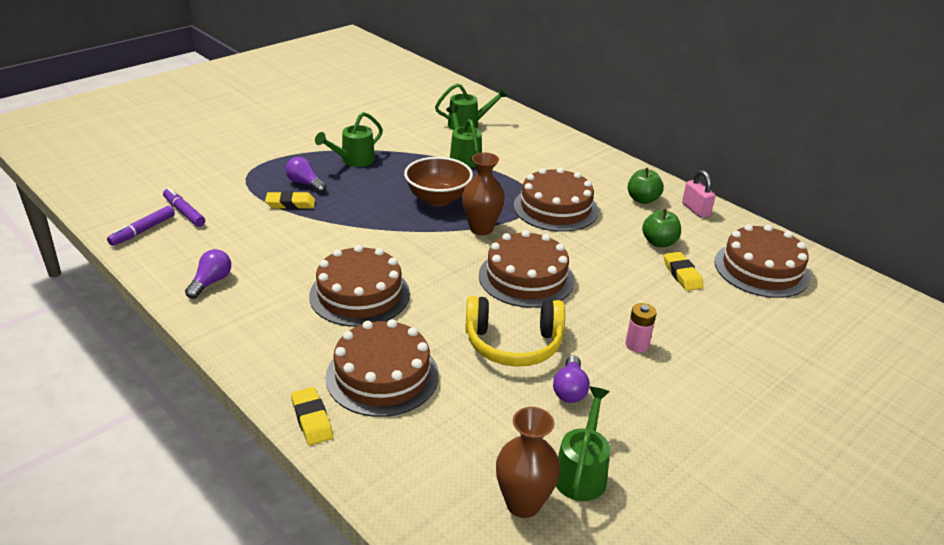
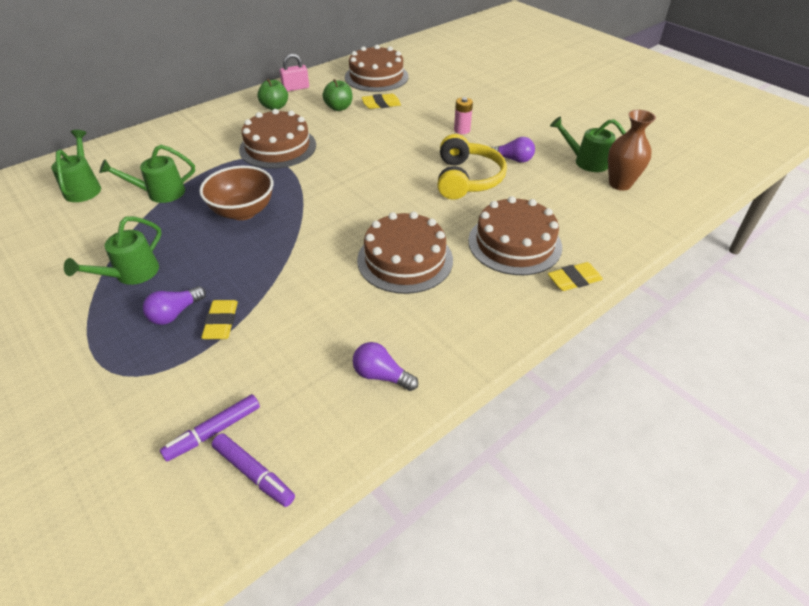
camera: 85 degrees left, 10 degrees up
(353, 160) = (131, 274): green watering can -> green watering can turned 75 degrees clockwise
(481, 228) = (303, 187): brown vase -> none
(526, 277) = (382, 168): brown cake -> none

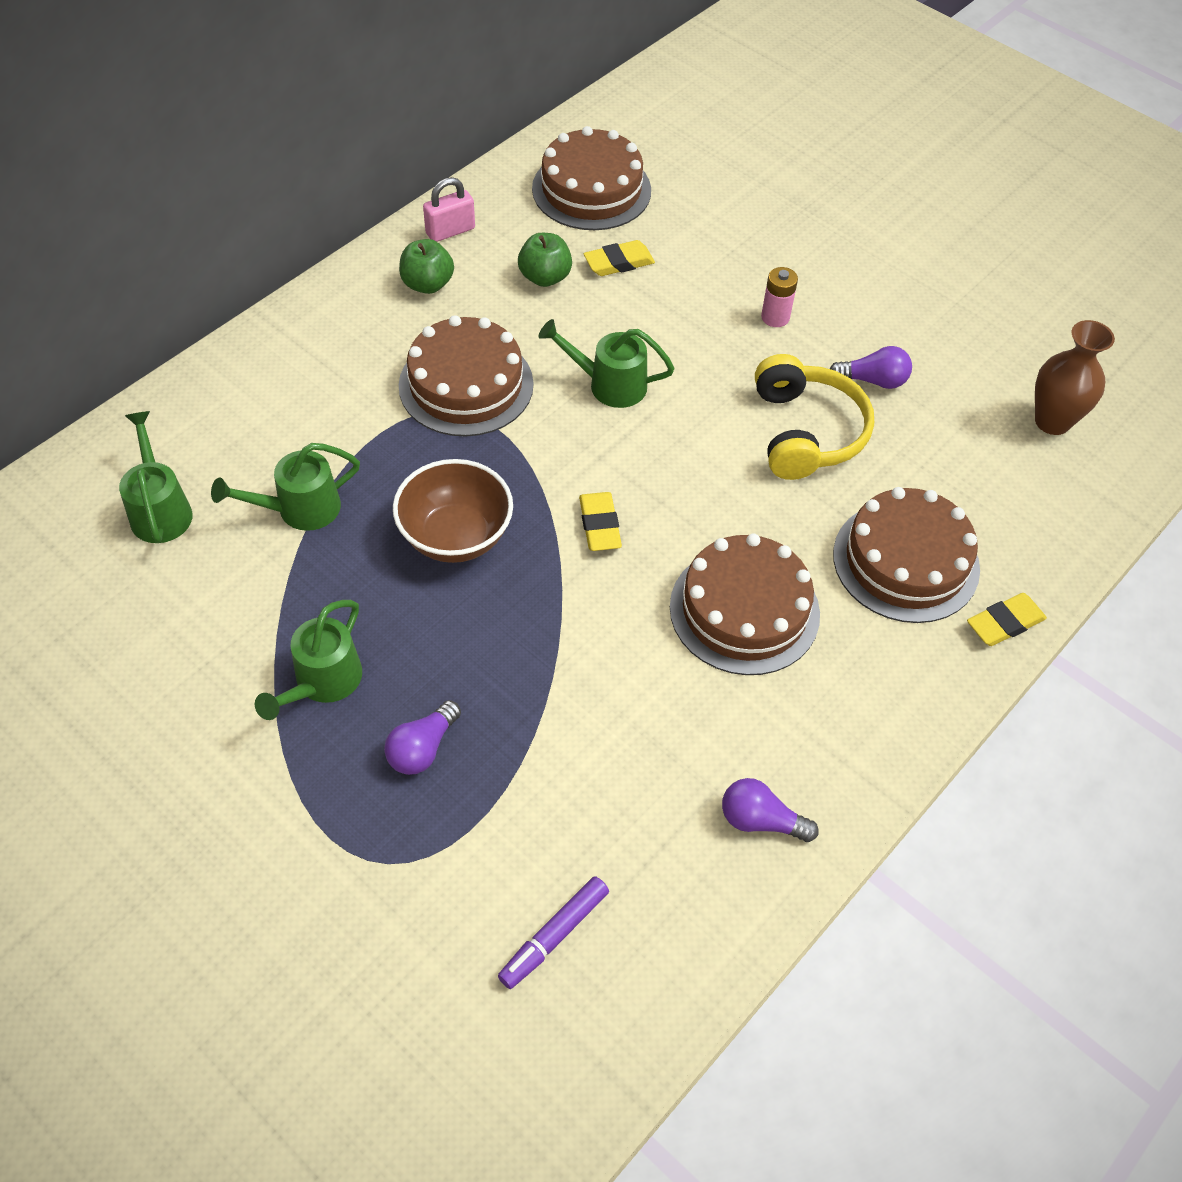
camera: 10 degrees left, 10 degrees up
(221, 322) = (499, 757): yellow eraser -> yellow eraser (599, 525)
(254, 473) = (630, 989): purple marker -> none
(586, 161) = (993, 375): green watering can -> green watering can (609, 384)

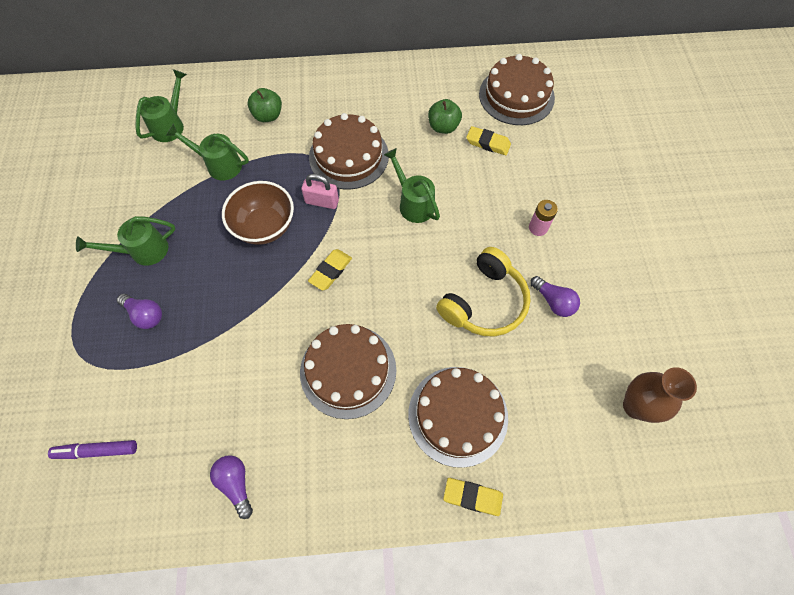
camera: 45 degrees right, 10 degrees up
(422, 748) = (145, 315): purple light bulb -> purple light bulb turned 135 degrees counterclockwise
(427, 284) = (385, 95): green apple -> green apple (268, 116)
(450, 231) = (424, 75): pink padlock -> pink padlock (322, 202)

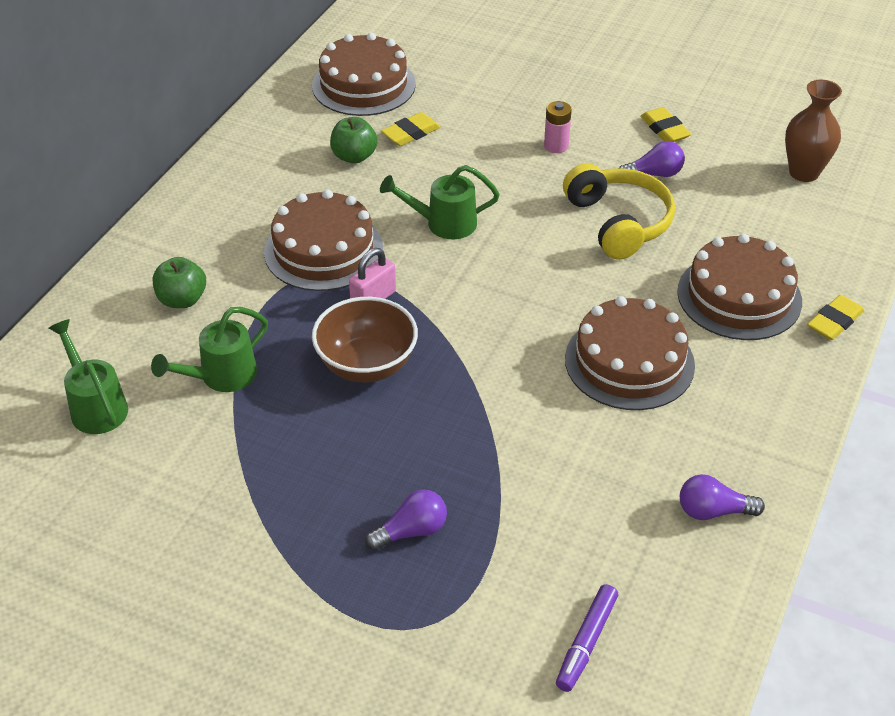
camera: 60 degrees left, 20 degrees down
(143, 251) = (301, 504): green watering can -> none
(330, 271) = (483, 328): yellow eraser -> yellow eraser (664, 129)

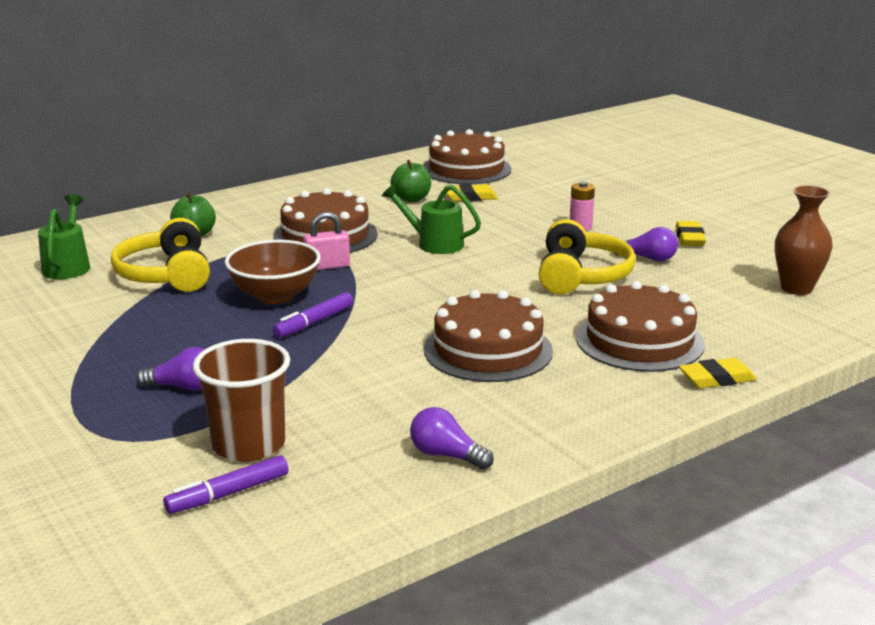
camera: 30 degrees right, 20 degrees down
(221, 376) = (167, 274): green watering can -> yellow headphones
(442, 389) = (314, 322): none -> purple marker
(544, 577) = (248, 445): none -> brown cup

